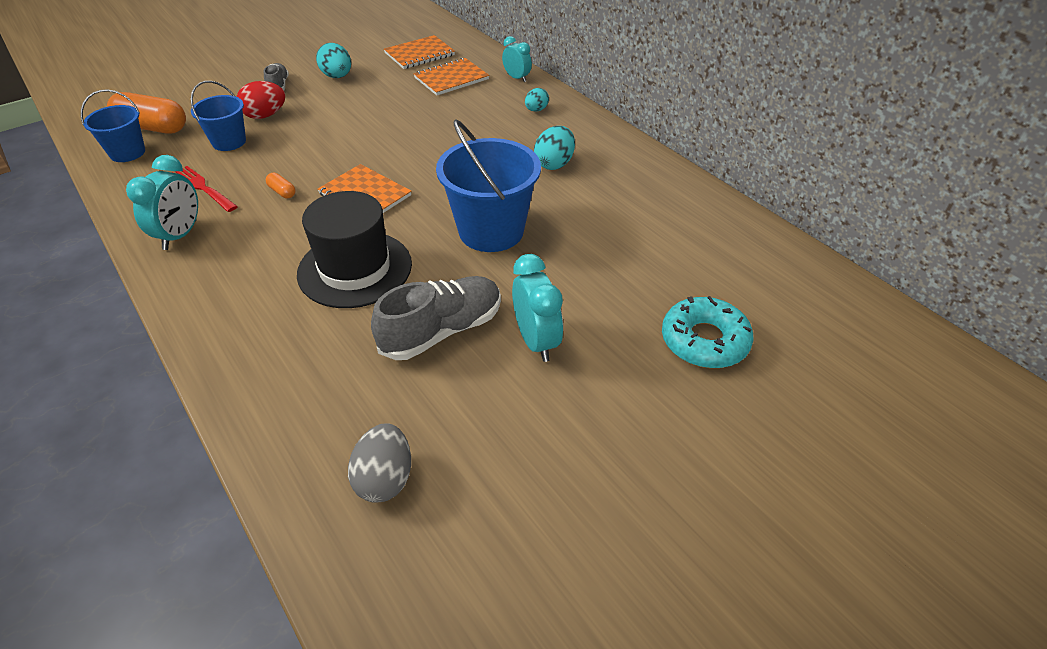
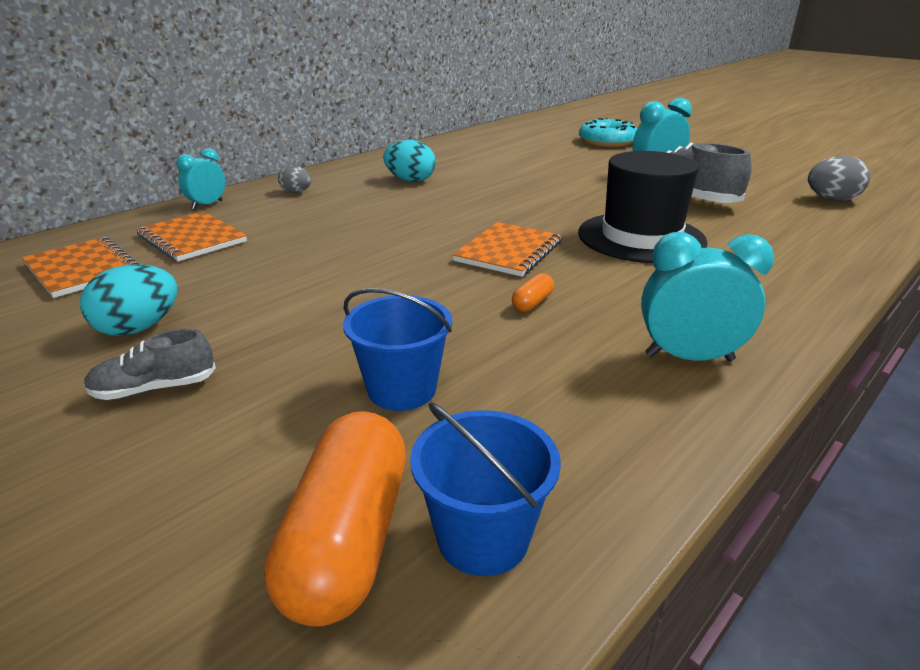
camera: 100 degrees left, 15 degrees down
(202, 188) = (561, 374): red fork -> none
(265, 115) = (293, 373): red egg -> none
(491, 231) = (535, 194): blue bucket -> none
(536, 110) = (296, 192): turquoise egg -> grey egg

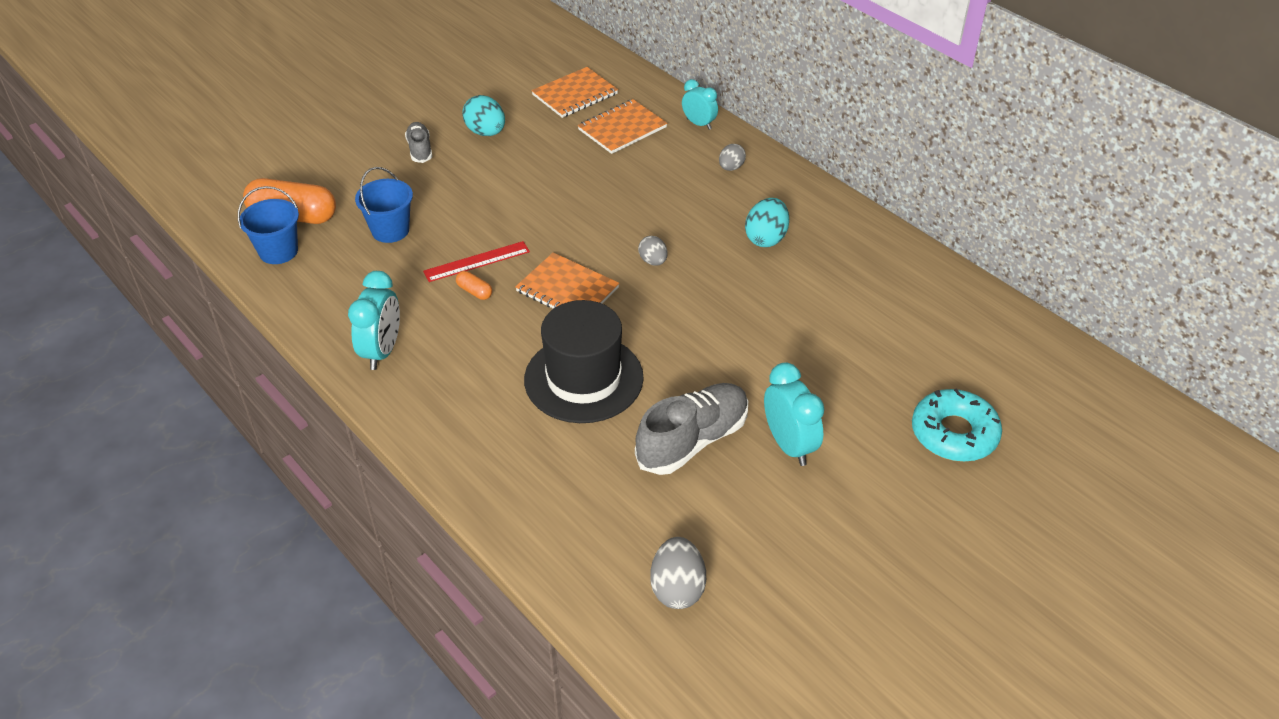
camera: 95 degrees right, 15 degrees up
(450, 217) = (653, 261): none -> grey egg
(470, 307) = (477, 261): none -> red ruler

